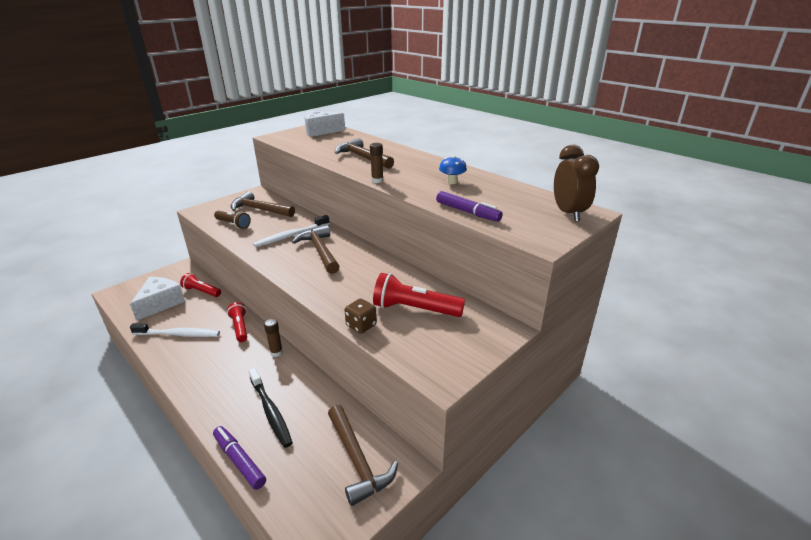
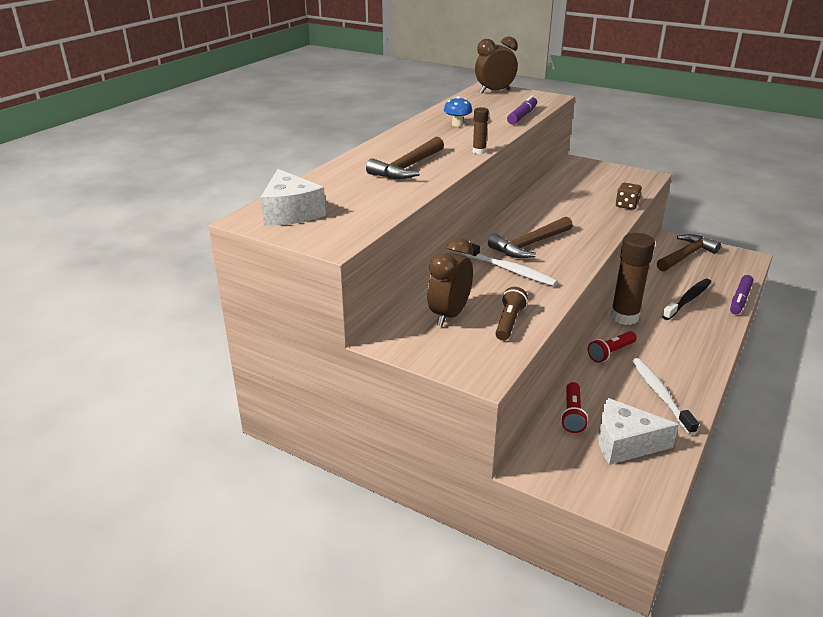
camera: 105 degrees left, 0 degrees up
(259, 210) = (449, 315): brown hammer -> brown clock
(276, 352) = (624, 317): brown glue stick -> brown glue stick, size x2.10
(414, 309) = (585, 190): red flashlight -> none

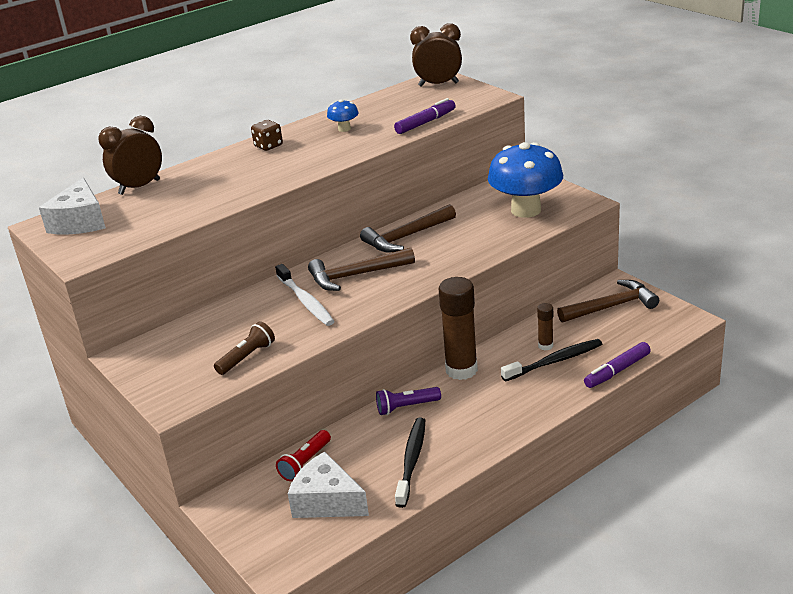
camera: 25 degrees right, 0 degrees up
(408, 167) = (234, 181): brown hammer -> brown hammer (406, 237)
(449, 315) = (202, 341): brown clock -> brown clock (139, 187)
(479, 151) = (324, 167): brown glue stick -> brown glue stick (545, 346)
(610, 185) = (526, 210): none -> blue mushroom
(610, 353) = (406, 407): red flashlight -> purple flashlight
(626, 205) = (513, 240): brown dice -> brown dice (268, 146)
(660, 395) = (412, 461): white toothbrush -> black toothbrush

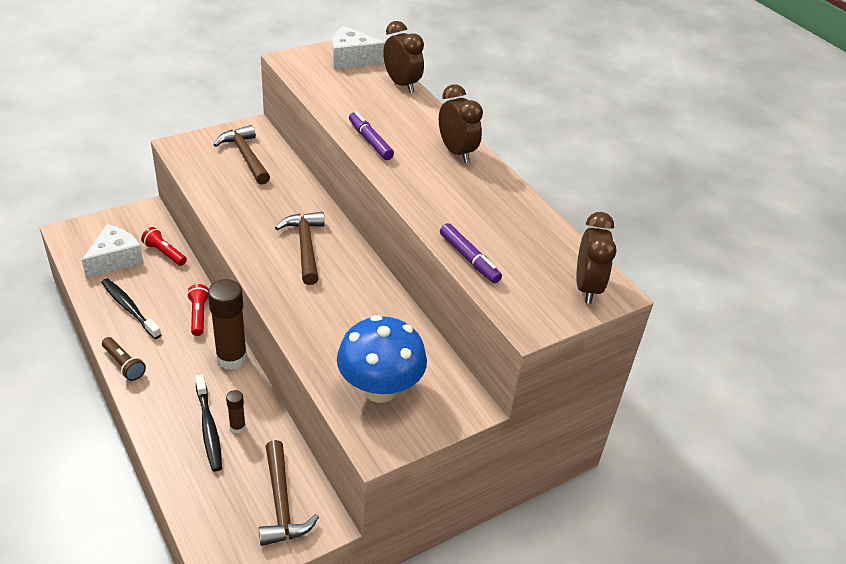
camera: 90 degrees right, 10 degrees up
(247, 357) = (214, 179): brown flashlight -> brown flashlight (124, 364)
(268, 146) = (456, 152): brown dice -> brown clock
(305, 301) = (278, 214): white toothbrush -> none
(344, 129) = (477, 201): blue mushroom -> none
(406, 237) = (362, 288): brown hammer -> brown hammer (245, 156)
(406, 407) = (199, 315): purple flashlight -> red flashlight
(412, 461) = (129, 308): black toothbrush -> black toothbrush turned 150 degrees counterclockwise
(617, 371) = (166, 473): purple marker -> purple marker (370, 141)

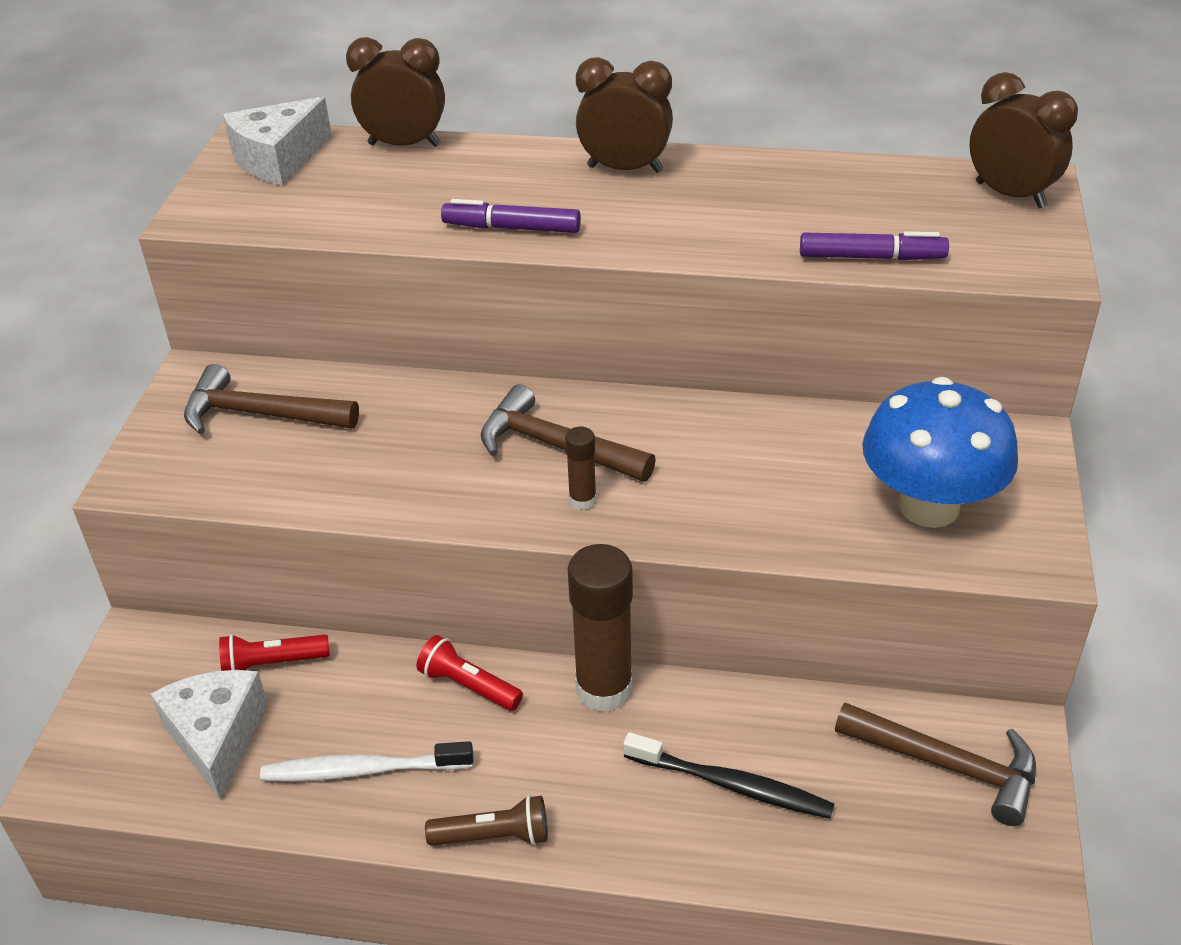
camera: 45 degrees left, 0 degrees up
(129, 308) = (362, 770): black toothbrush -> white toothbrush
(237, 427) = (758, 748): brown glue stick -> brown glue stick (582, 500)

